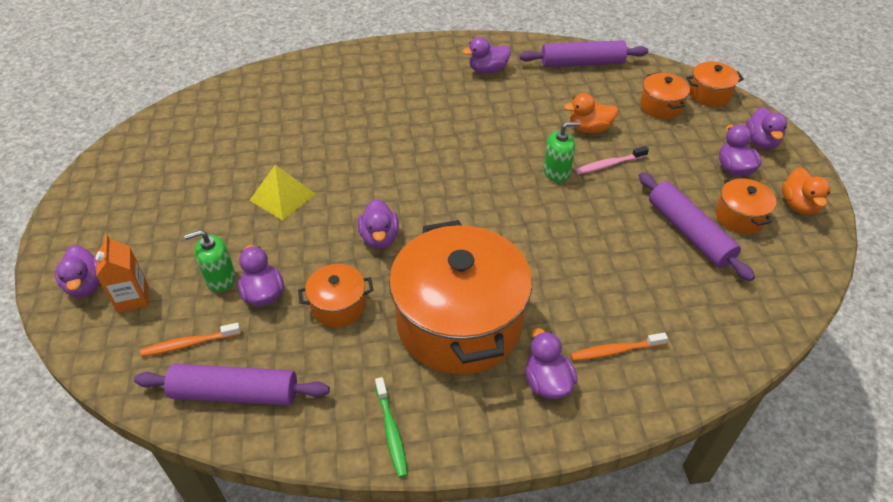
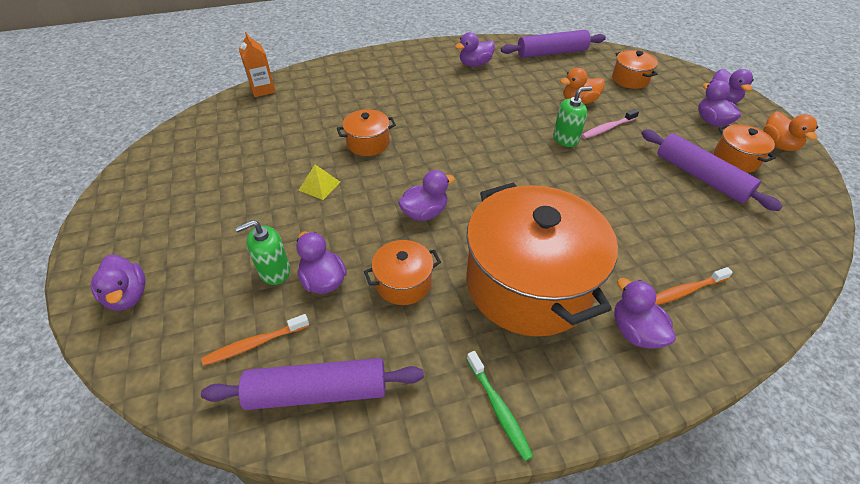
camera: 10 degrees left, 0 degrees up
(132, 298) = (183, 303): orange carton -> orange carton (262, 89)
(282, 197) = (319, 186): yellow pyramid -> yellow pyramid, size x0.66
(379, 238) = (424, 213): purple duck -> purple duck turned 105 degrees counterclockwise
(709, 94) = (664, 67): orange pot -> orange pot (368, 143)

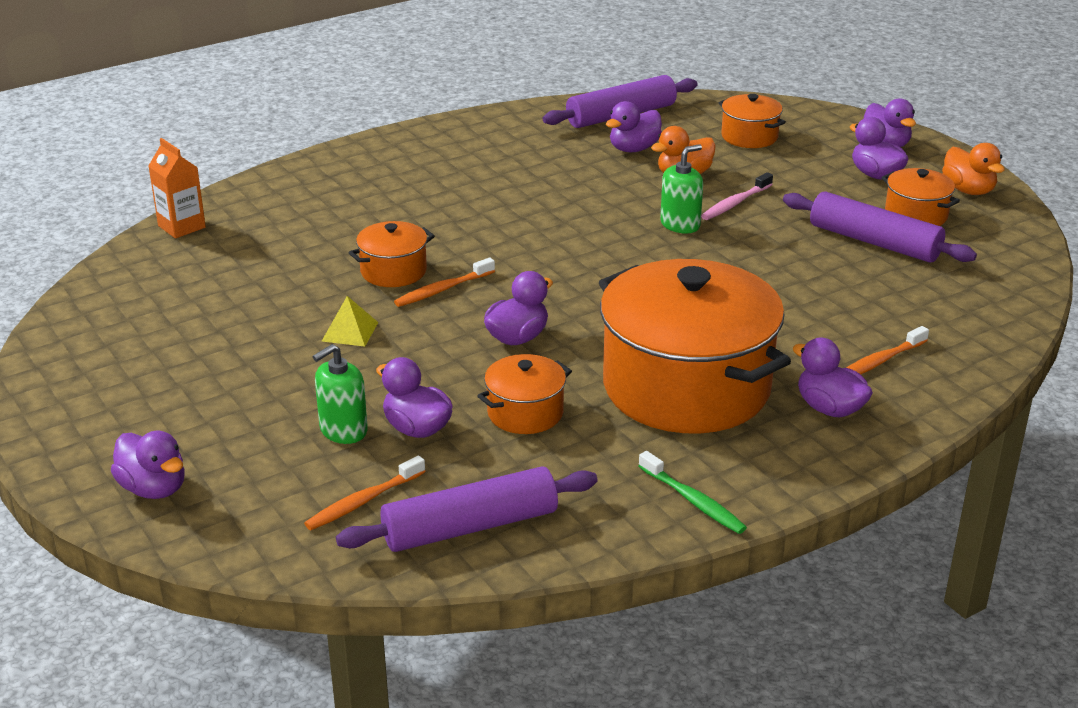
camera: 15 degrees left, 15 degrees down
(392, 163) = (443, 289): none -> orange toothbrush
(475, 64) = (507, 146): purple duck -> purple duck (634, 149)

